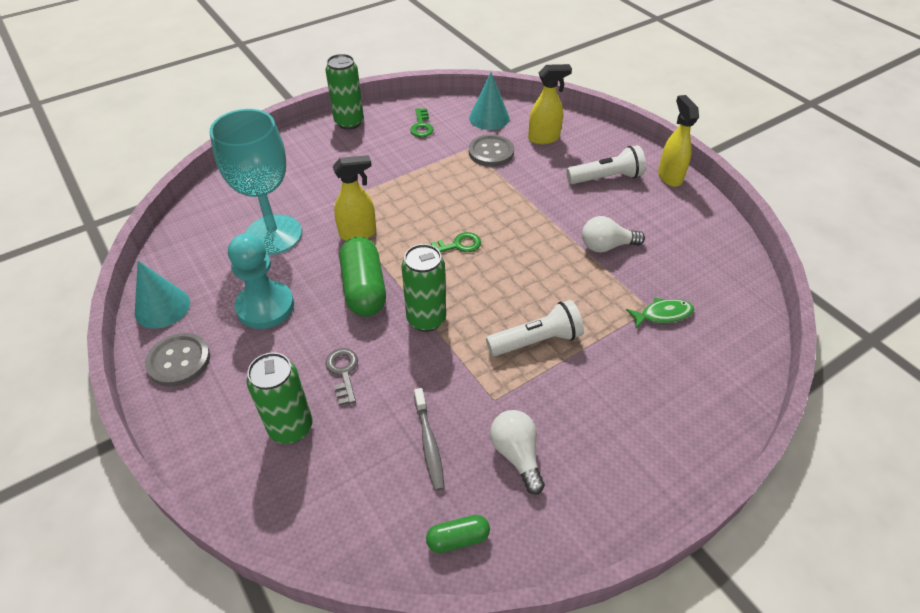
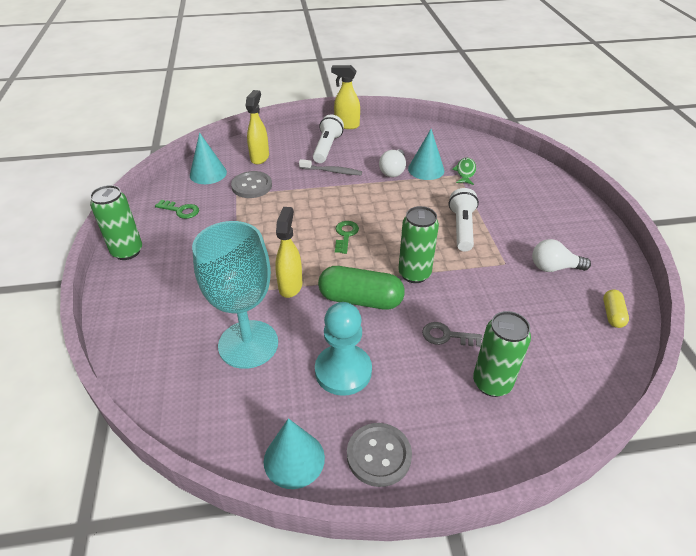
camera: 65 degrees left, 5 degrees down
(429, 443) = (532, 306): grey toothbrush -> grey toothbrush (332, 171)
(458, 539) = (612, 314): green capsule -> yellow capsule
(635, 274) = (426, 169): none -> turquoise cone

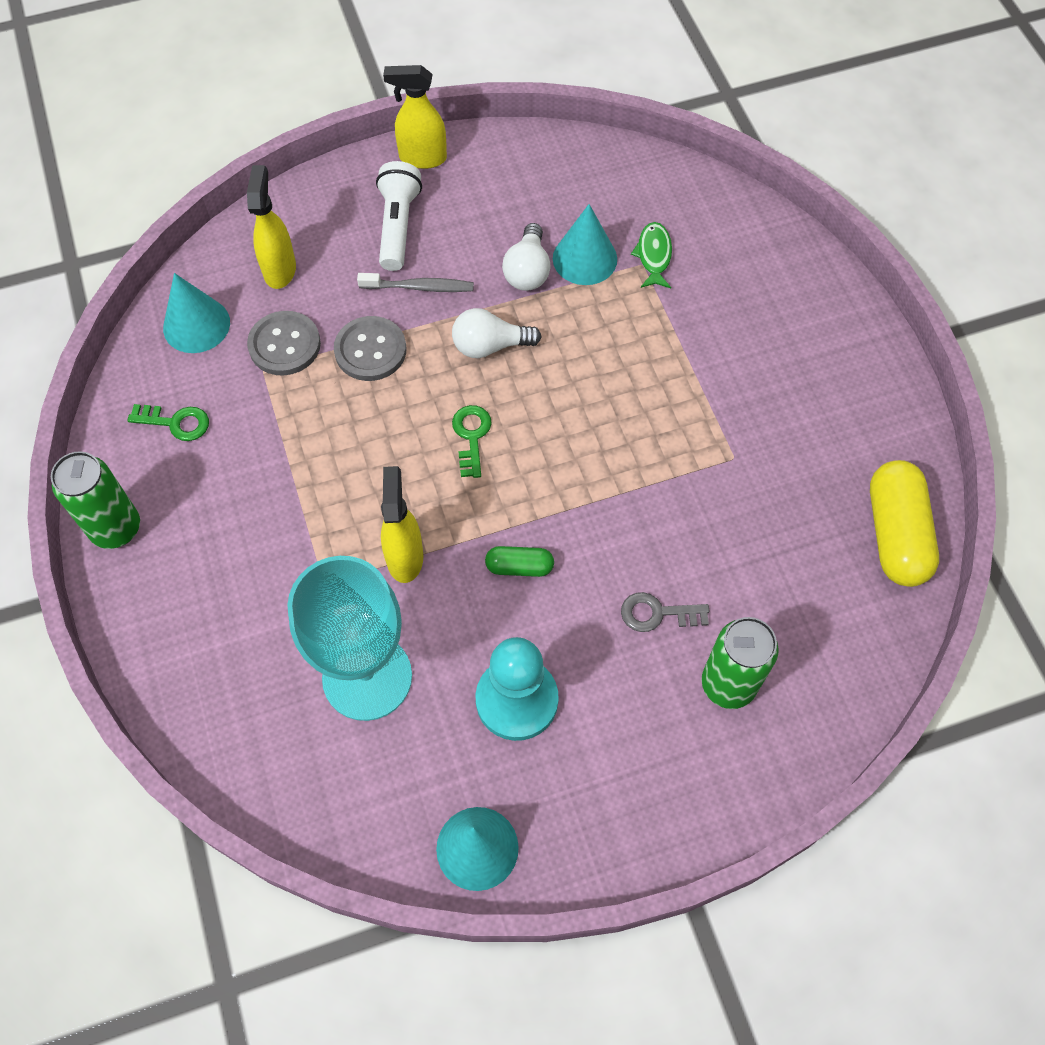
camera: 10 degrees left, 20 degrees up
(360, 300) = (519, 567): green capsule -> green capsule, size x0.51
(379, 455) = (588, 822): grey button -> grey button (370, 350)
(414, 274) = (595, 502): green can -> none
(462, 228) = (660, 391): white flashlight -> none
(554, 267) = (809, 455): white light bulb -> white light bulb (490, 346)
(612, 314) = (895, 534): yellow capsule -> yellow capsule, size x1.94

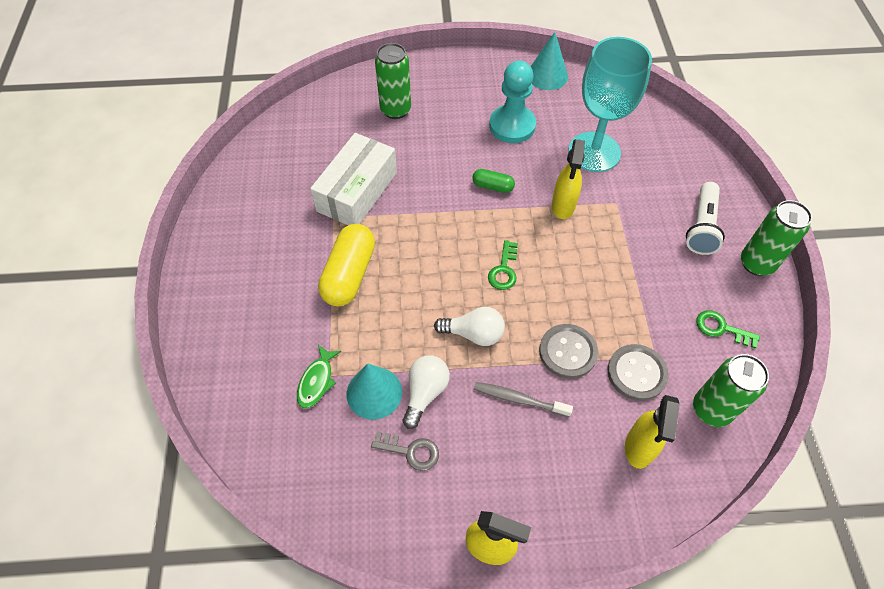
camera: 165 degrees left, 5 degrees down
(196, 325) = (711, 409): turquoise cone -> green can
(398, 226) = (527, 468): white flashlight -> white flashlight (701, 227)
(657, 613) = (419, 147): grey key -> grey key (410, 451)
(720, 508) = (357, 191): none -> white box
(895, 534) = (261, 156): yellow capsule -> yellow capsule (349, 274)

